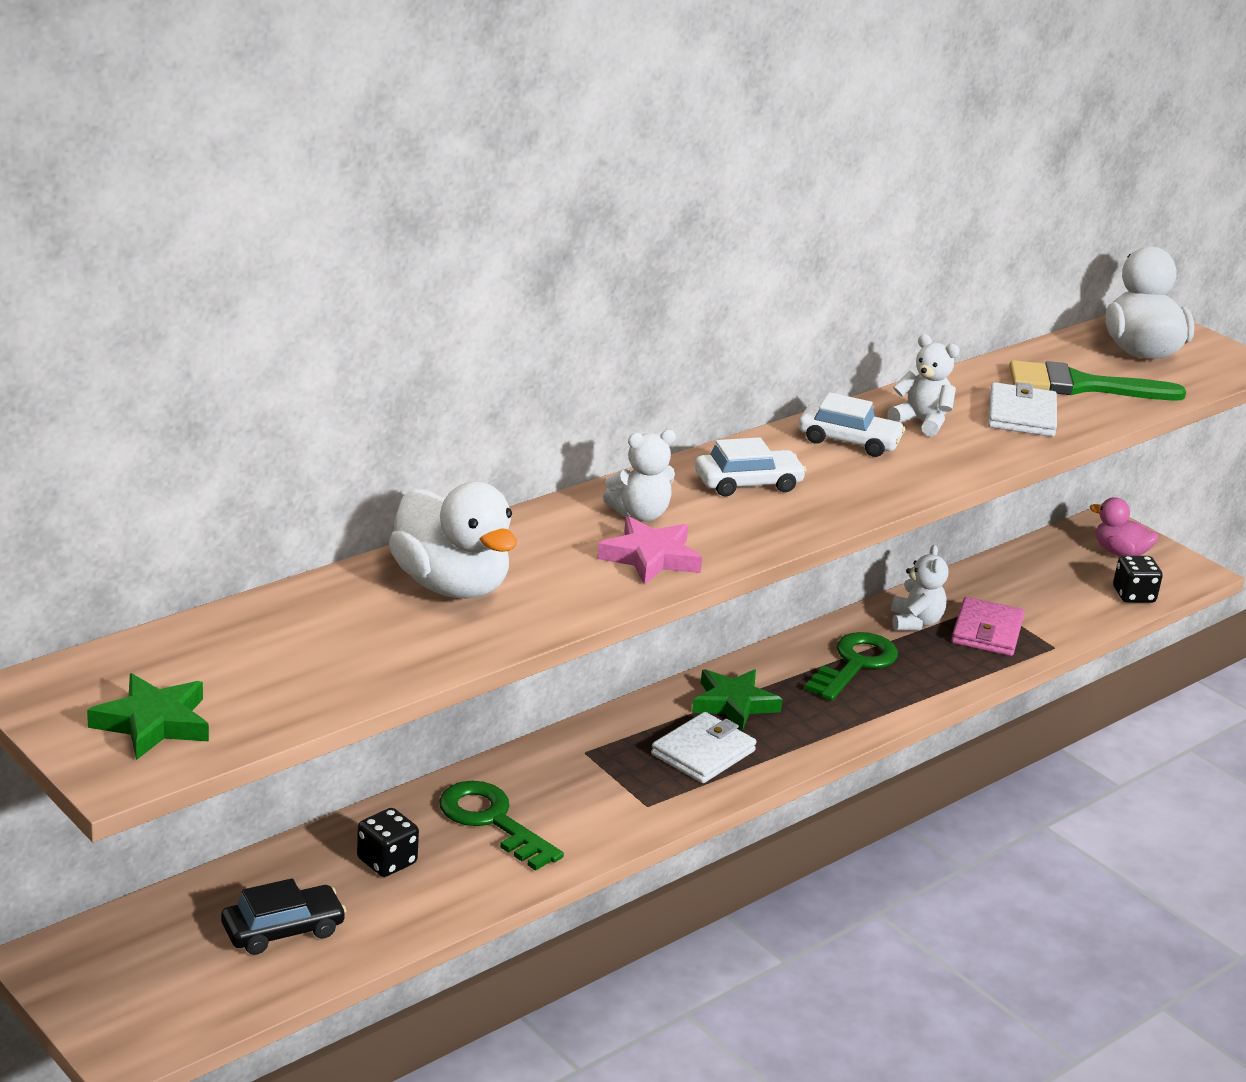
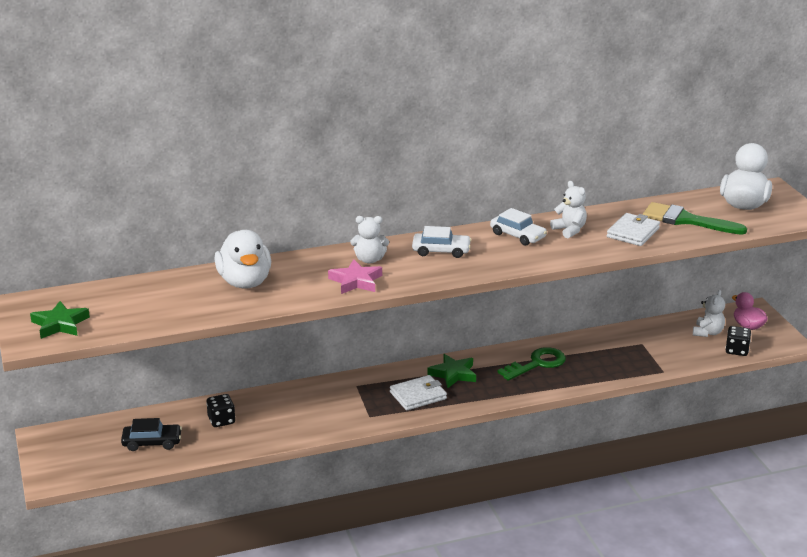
camera: 25 degrees right, 0 degrees up
(492, 821) = (285, 411): green key -> none
(915, 622) = (589, 347): white teddy bear -> white teddy bear (707, 332)
(986, 631) = (628, 357): pink wallet -> none

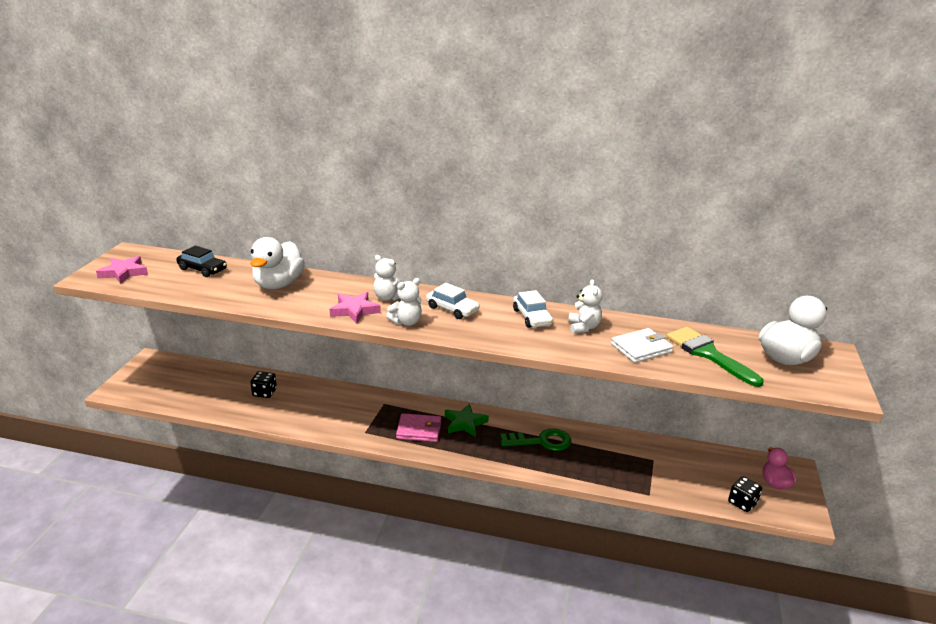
camera: 30 degrees right, 0 degrees up
(60, 324) = (124, 273): green star -> pink star
(152, 442) = (204, 390): black car -> black car (202, 269)
(418, 395) = (419, 430): white wallet -> pink wallet
(707, 332) = (727, 474): white teddy bear -> white teddy bear (406, 322)

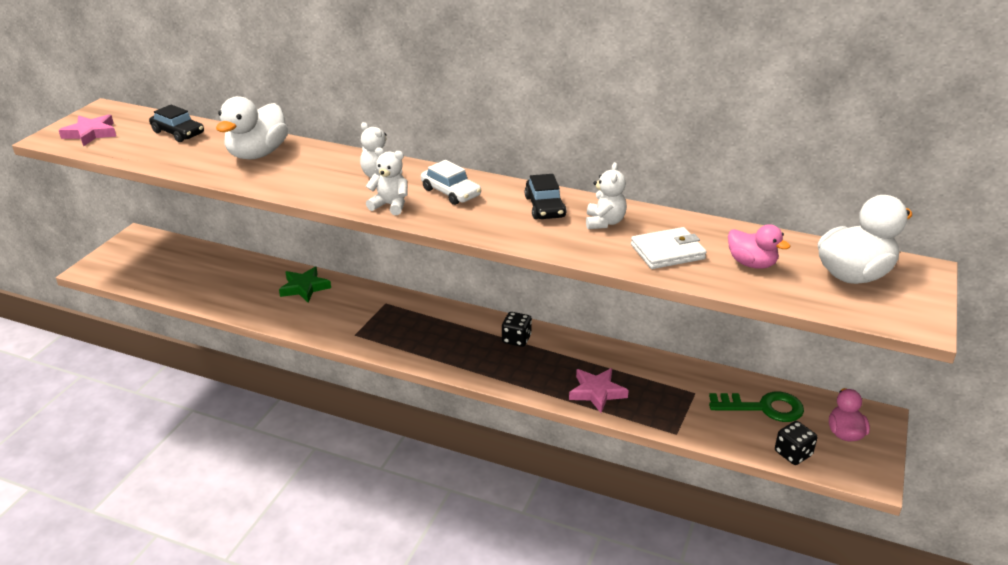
camera: 10 degrees right, 5 degrees up
(264, 393) = (252, 282): black dice -> black dice (516, 339)
(354, 310) = (334, 188): pink star -> pink star (597, 392)
(406, 322) = (390, 205): white teddy bear -> white teddy bear turned 135 degrees counterclockwise
(419, 430) = (418, 337): pink wallet -> none
(465, 423) = (475, 332): green star -> green star (304, 287)
(532, 317) = (544, 207): white car -> black car
(541, 441) = (561, 361): green key -> green key (763, 407)
(708, 354) = (751, 264): green brush -> pink duck

